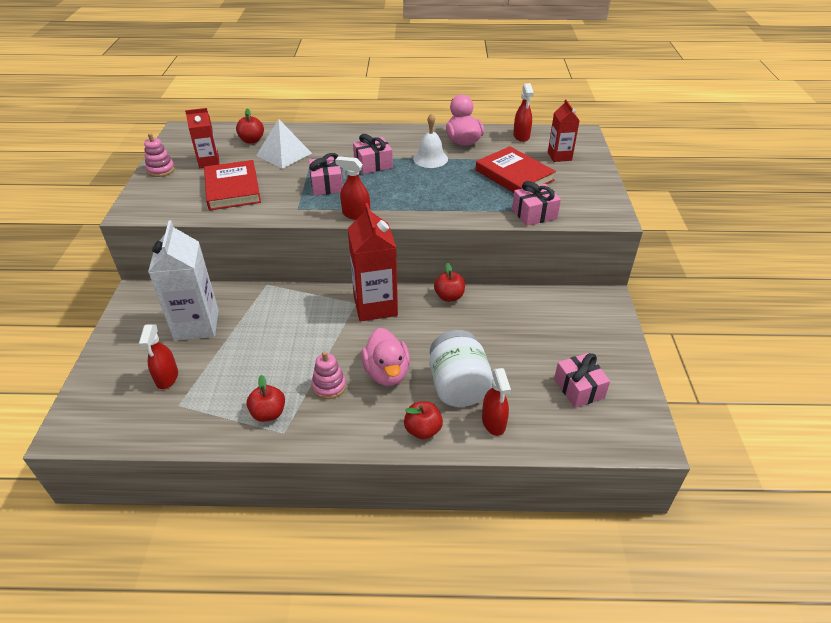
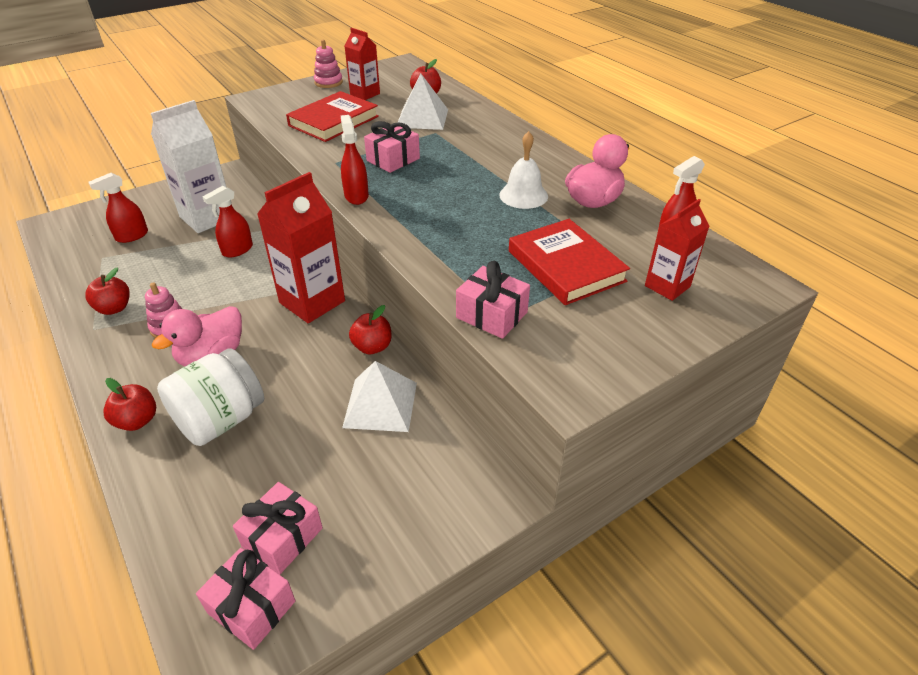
camera: 55 degrees right, 0 degrees up
(373, 164) = (465, 167): pink gift -> pink gift (251, 607)
(493, 422) = (176, 475): red spray bottle -> red spray bottle (237, 250)
(504, 312) = (380, 404): none -> white pyramid
(514, 175) = (566, 266): red book -> red book turned 45 degrees counterclockwise

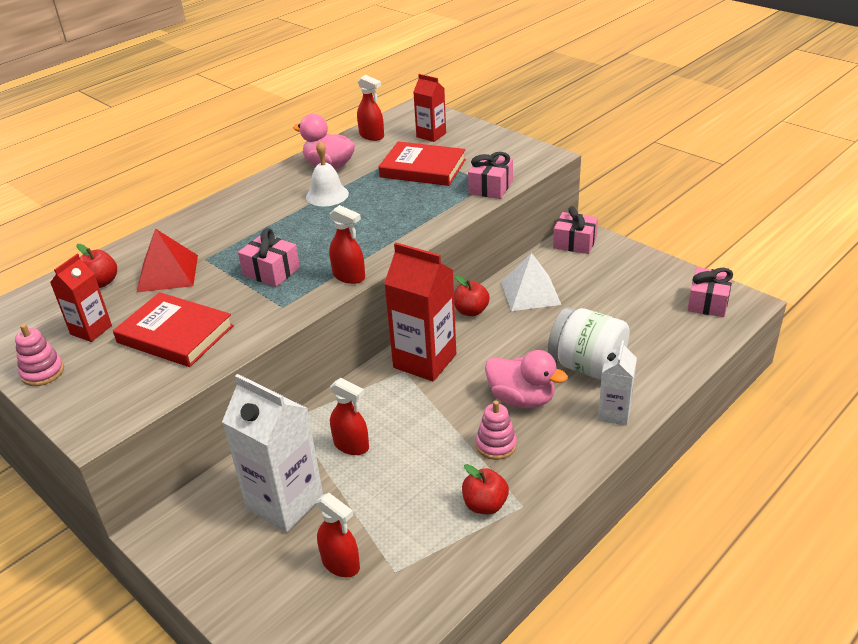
camera: 100 degrees left, 5 degrees down
(137, 421) = (614, 413): red apple -> white carton
(282, 537) = (659, 305): pink gift -> pink gift (574, 243)
(356, 196) = (349, 276): red spray bottle -> red spray bottle turned 120 degrees counterclockwise
(422, 118) = (167, 273): white pyramid -> red pyramid
(566, 266) = (423, 168): red book -> red book turned 60 degrees clockwise

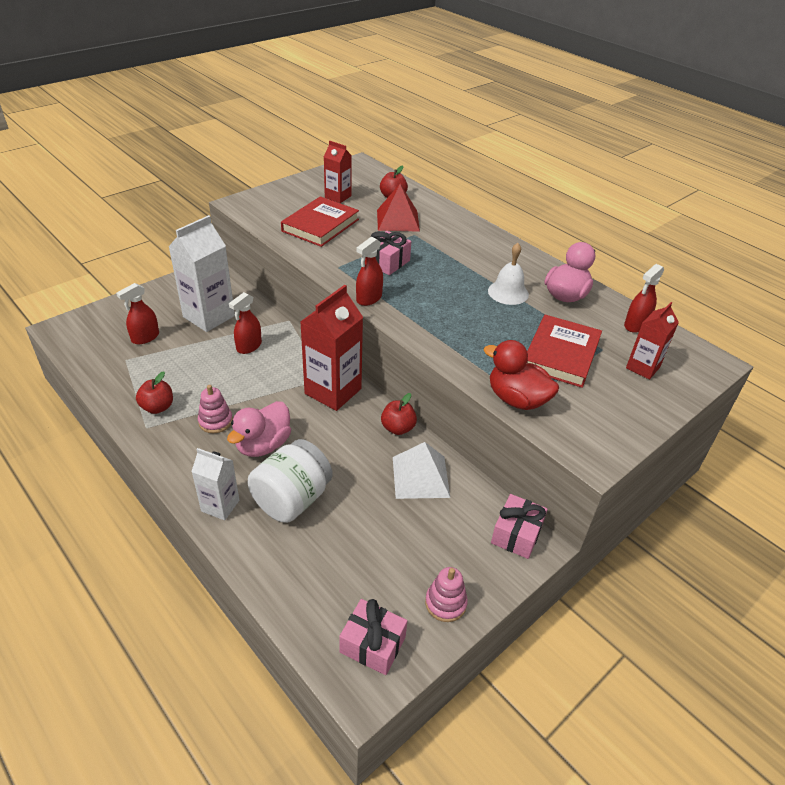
camera: 90 degrees right, 5 degrees up
(43, 372) = (300, 185): pink stacking toy -> pink stacking toy (445, 603)
(490, 187) = (516, 399): pink gift -> red duck

